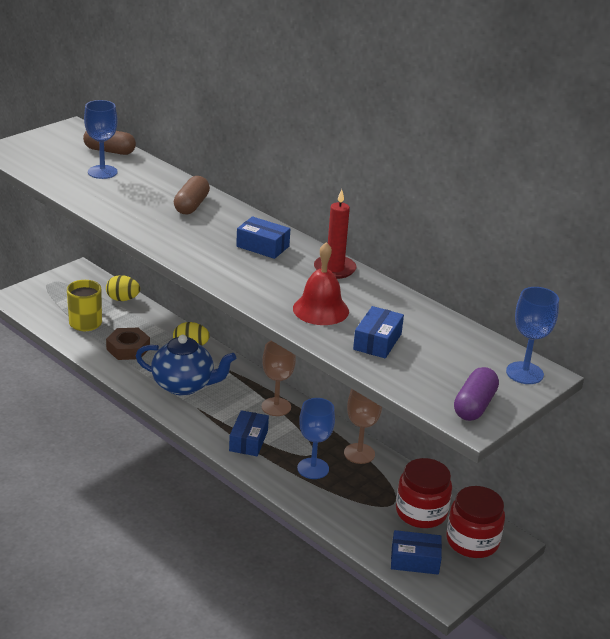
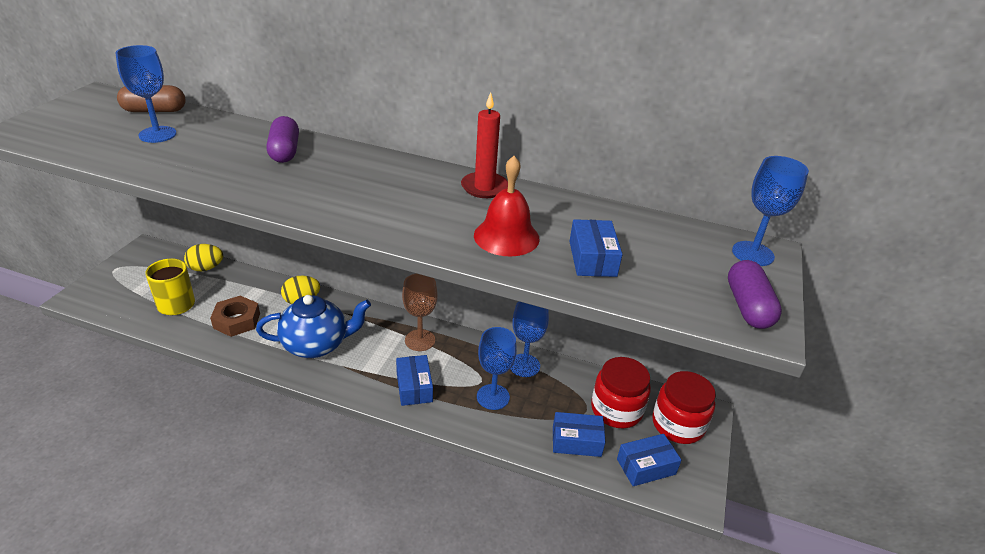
camera: 25 degrees left, 5 degrees up
(191, 205) = (285, 151): brown capsule -> purple capsule
(262, 246) = (393, 180): blue box -> blue box (576, 441)
(359, 453) = (524, 365): brown goblet -> blue goblet

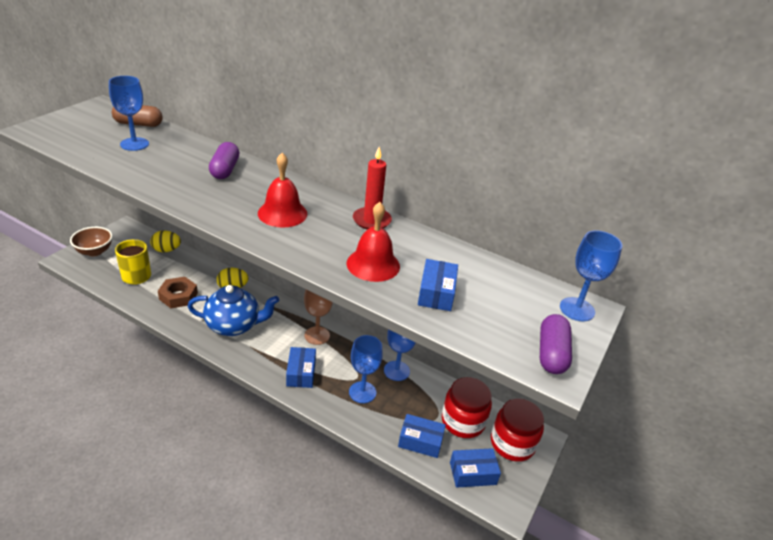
camera: 10 degrees right, 0 degrees up
(113, 283) = (94, 251): none -> brown bowl
(375, 192) = (282, 213): none -> red bell

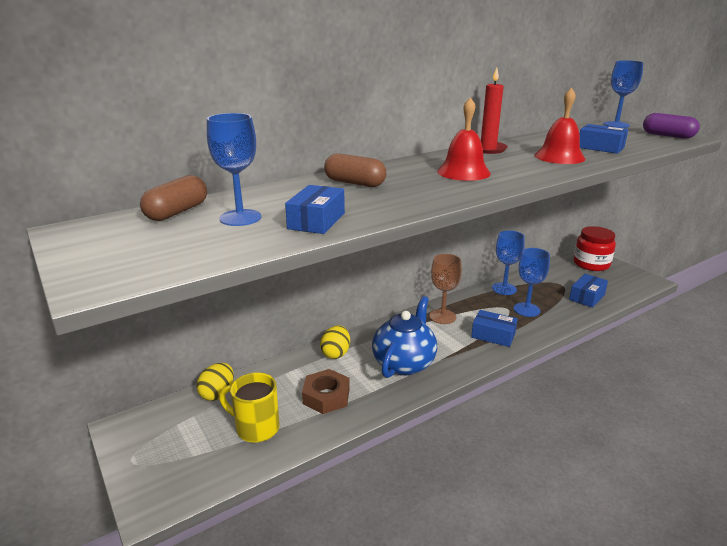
camera: 60 degrees left, 10 degrees down
(94, 251) = (159, 468): brown bowl -> none
(225, 170) = (354, 183): purple capsule -> brown capsule
(463, 421) = (567, 276): red jar -> none
(473, 473) = (620, 285): blue box -> blue box (316, 221)

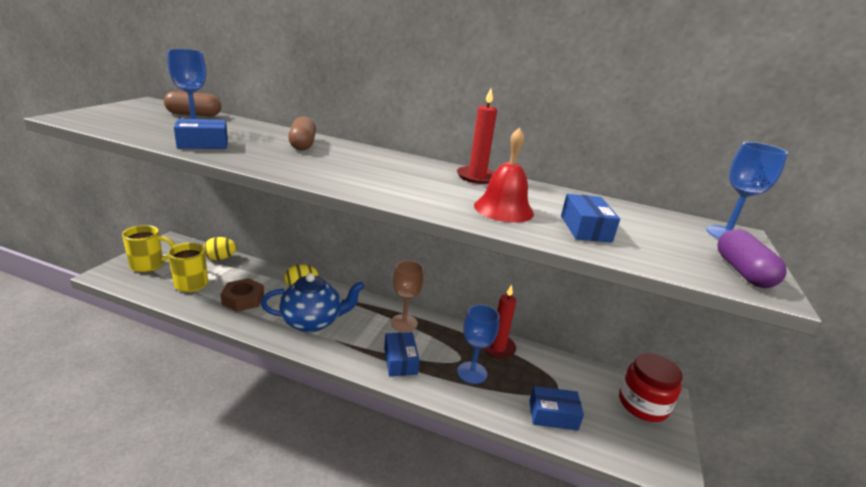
camera: 50 degrees right, 0 degrees up
(170, 458) = (149, 265): none -> yellow mug
(463, 172) = (382, 174): red bell -> none
(504, 289) = (497, 348): blue goblet -> red candle

